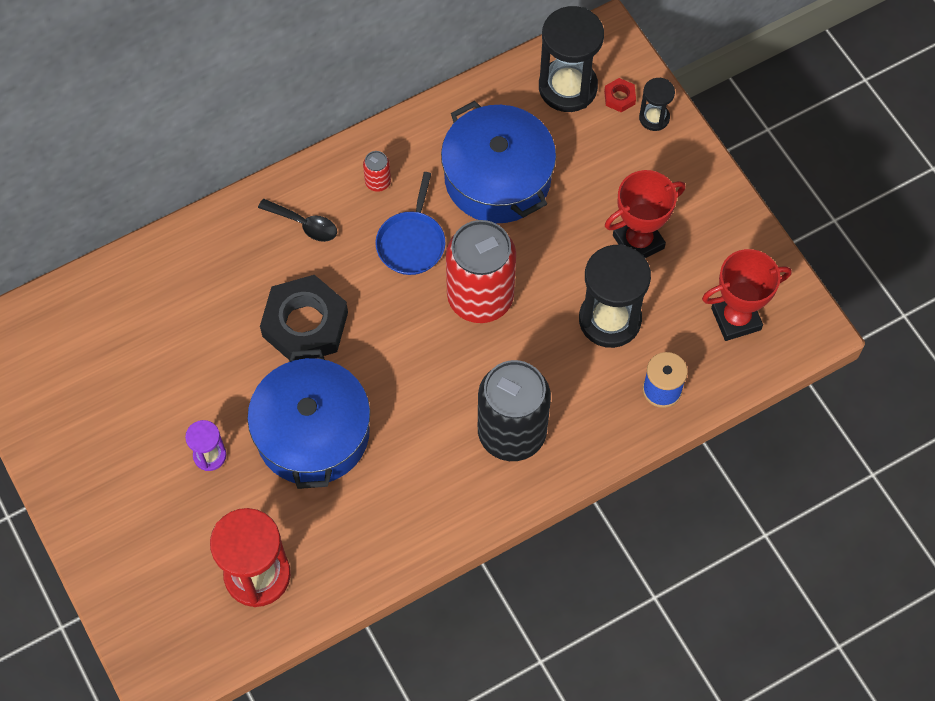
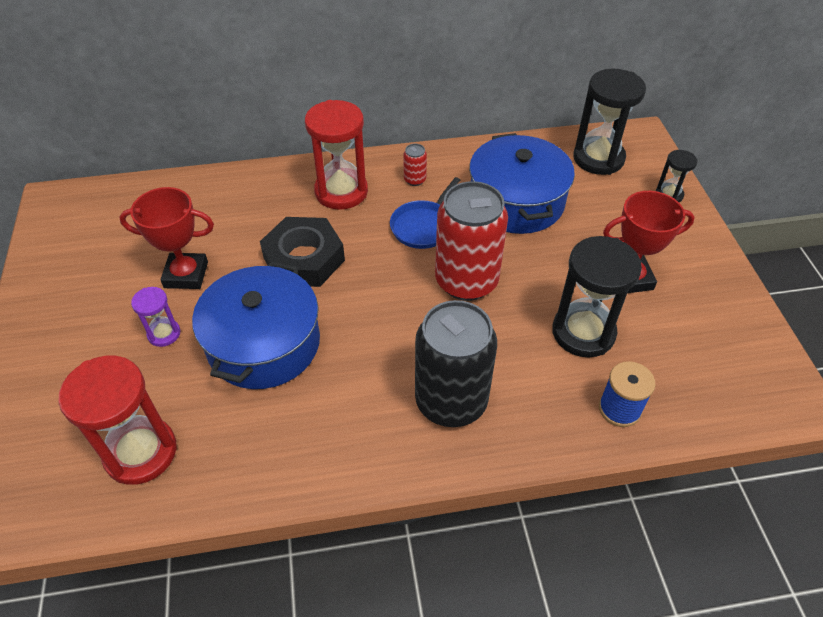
camera: 20 degrees right, 15 degrees down
(304, 224) = (341, 192): black spoon -> red hourglass
(619, 97) = (641, 175): red nut -> none
(736, 319) = (714, 367): red trophy -> red trophy (186, 275)

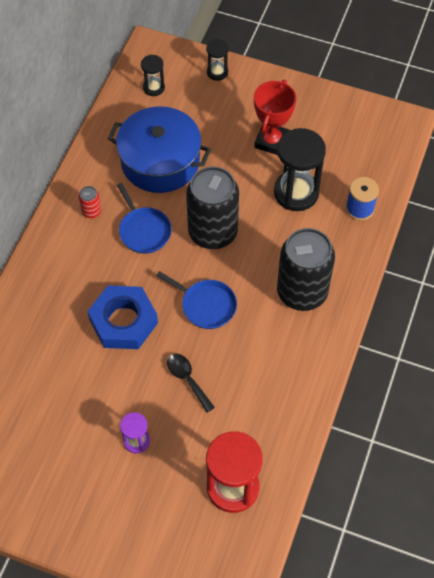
camera: 60 degrees left, 10 degrees up
(186, 275) = (85, 407): red trophy -> none
(264, 343) = (187, 379): blue pot -> black spoon
(304, 259) = (123, 321): black nut -> blue nut
(341, 192) = (69, 266): red hourglass -> none
(369, 317) = (206, 305): none -> blue pan
(466, 281) = (213, 232): red can -> black can
(598, 158) = (154, 87): black hourglass -> black hourglass, size x0.51

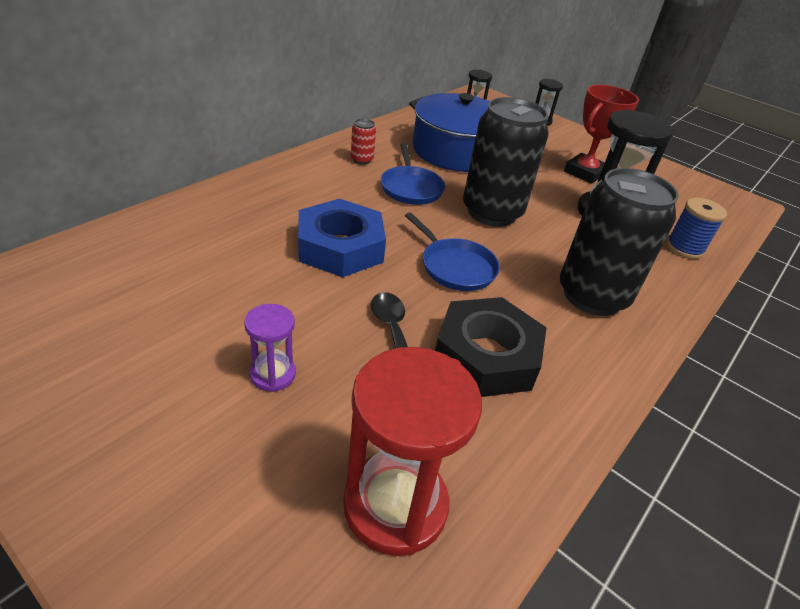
camera: 15 degrees right, 20 degrees down
(248, 374) = (486, 355): none -> black nut

